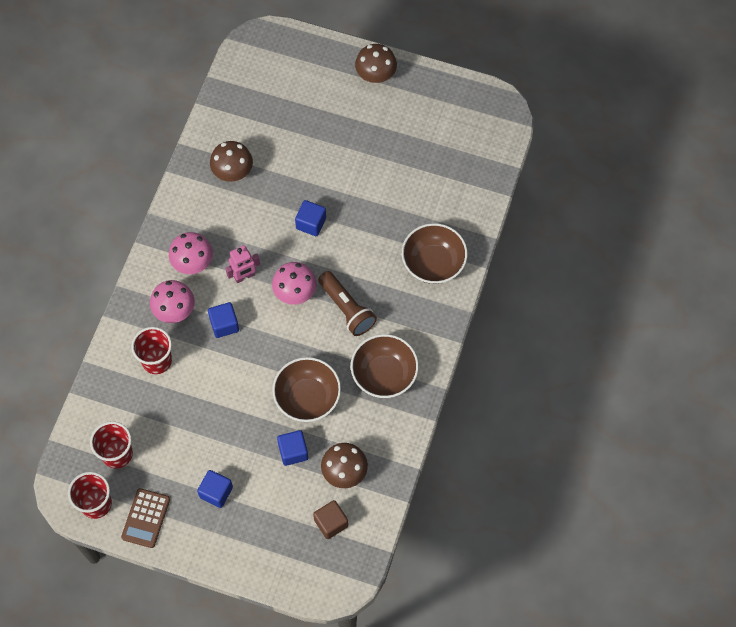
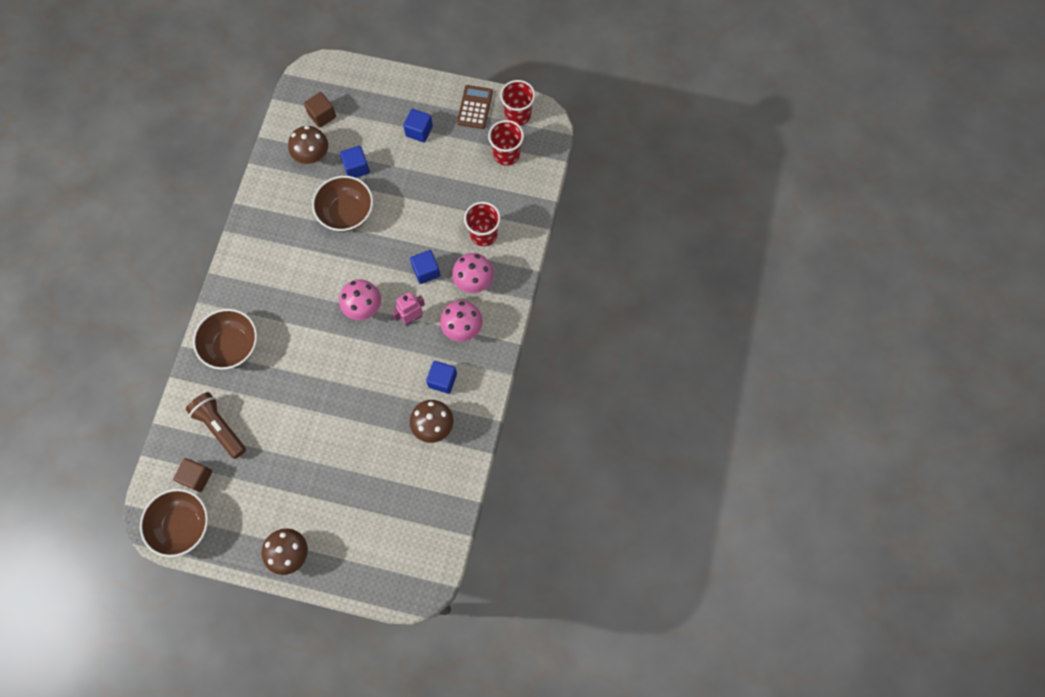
camera: 175 degrees right, 5 degrees up
(311, 223) = (351, 377): blue cube -> blue cube (442, 380)
(347, 309) = (314, 295): brown flashlight -> brown flashlight (220, 427)
(384, 374) = (279, 238): brown bowl -> brown bowl (183, 525)
(464, 144) = (197, 477): none -> brown cube

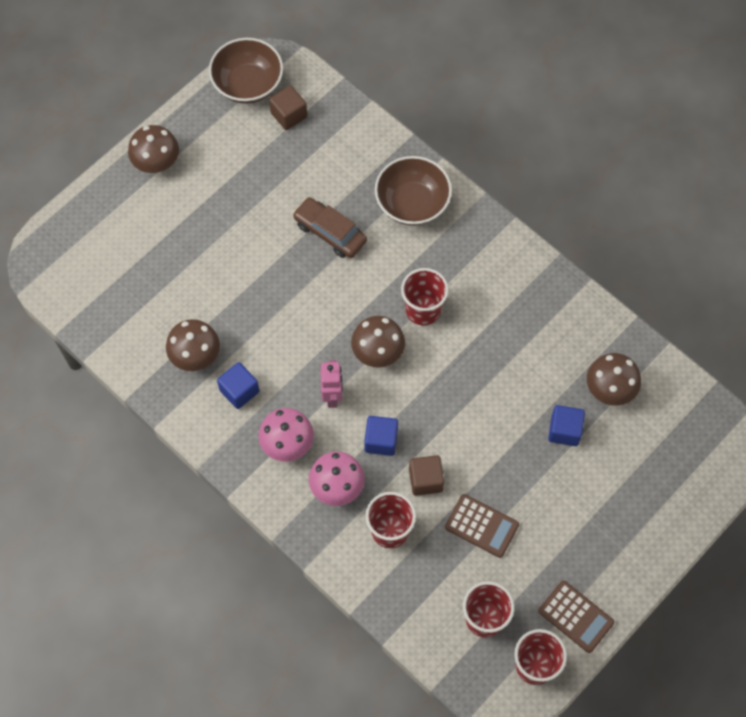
camera: 120 degrees right, 5 degrees down
(220, 427) = (328, 156): brown flashlight -> none
(285, 389) = (330, 232): none -> brown car
(315, 295) = (423, 310): none -> red cup
(322, 115) = (661, 426): brown cube -> brown cube (425, 480)
(346, 213) = (508, 391): brown bowl -> none
(363, 307) = (378, 352): pink mushroom -> brown mushroom
(419, 131) = (577, 529): blue cube -> none
(449, 184) = (481, 526): none -> brown calculator

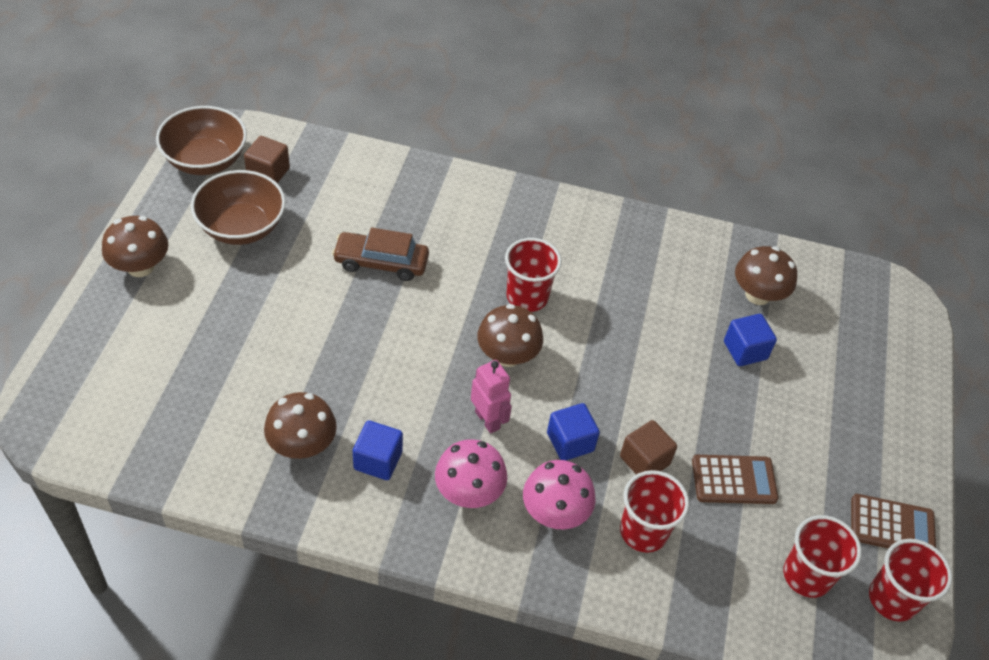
camera: 35 degrees left, 15 degrees down
(412, 203) = (450, 206): brown bowl -> brown bowl (241, 227)

